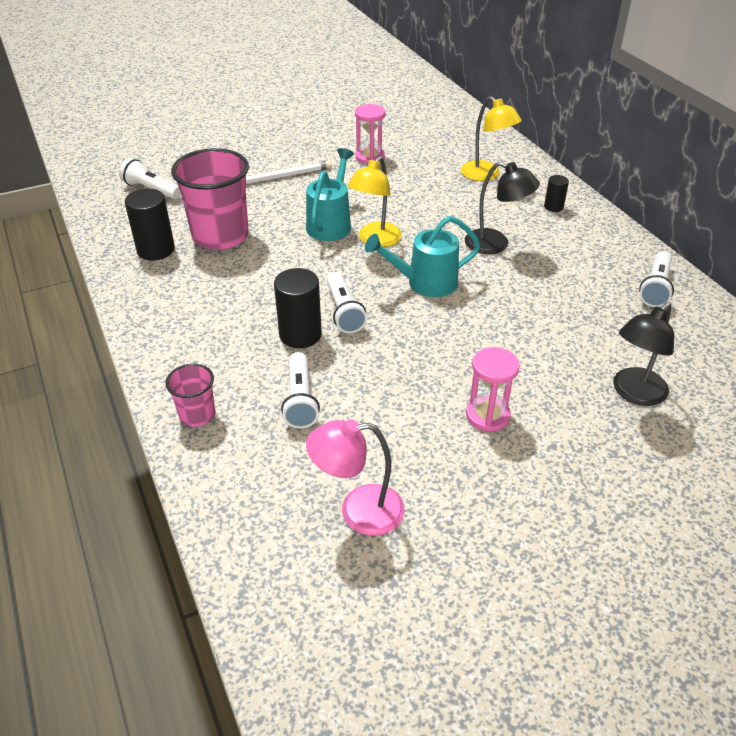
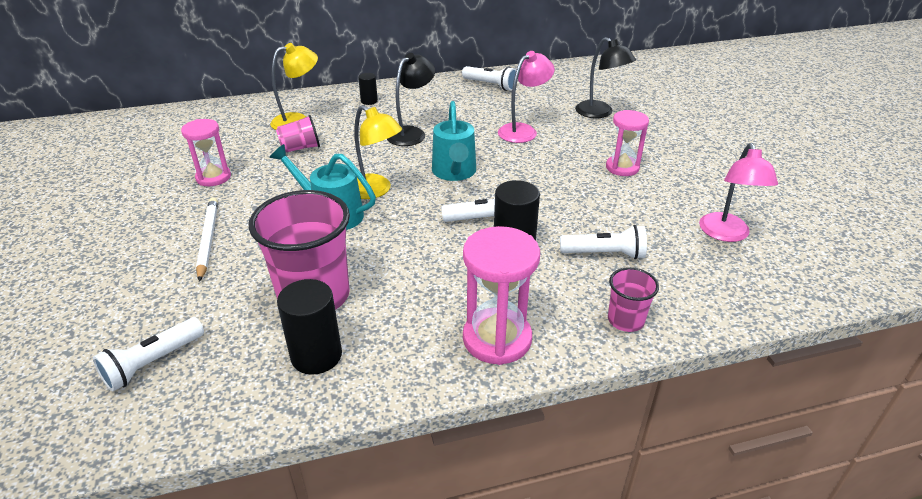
camera: 80 degrees left, 5 degrees down
(172, 334) = (497, 339): none -> pink hourglass
(435, 186) = (300, 148): none -> pink cup
(544, 325) = (523, 130): none -> pink lamp

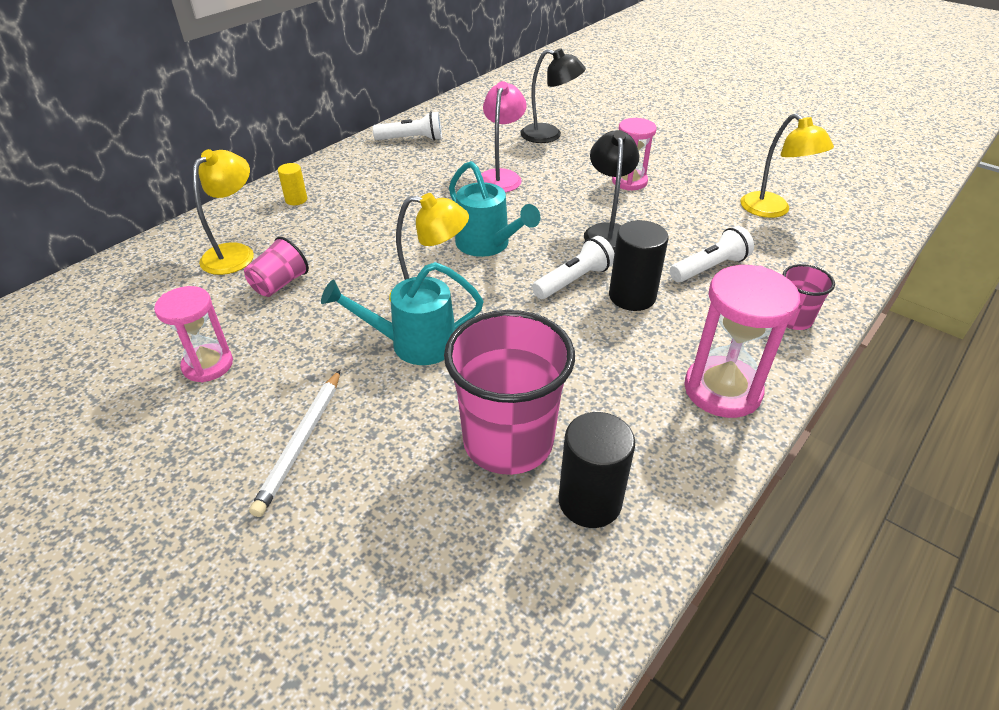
camera: 35 degrees left, 5 degrees up
(153, 363) = (423, 622): white flashlight -> none
(208, 239) = (301, 442): white pencil -> white pencil turned 120 degrees counterclockwise
(369, 101) = (296, 200): black cylinder -> yellow cylinder
(411, 133) = (390, 219): black lamp -> black lamp (607, 232)
(726, 234) = (772, 210): pink lamp -> yellow lamp

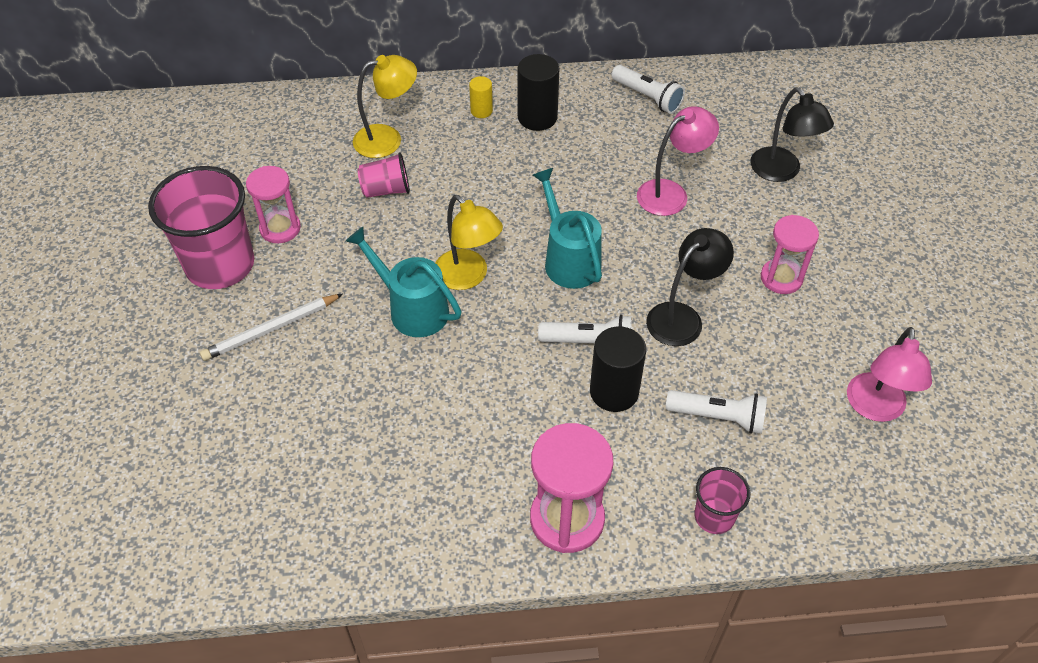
camera: 45 degrees right, 10 degrees up
(488, 245) = (568, 259): turquoise watering can -> turquoise watering can turned 150 degrees clockwise
(508, 441) = (380, 430): pink cup -> pink cup (220, 265)
(590, 501) = (375, 510): black cylinder -> black cylinder (537, 117)
(772, 210) = (875, 408): yellow lamp -> pink lamp

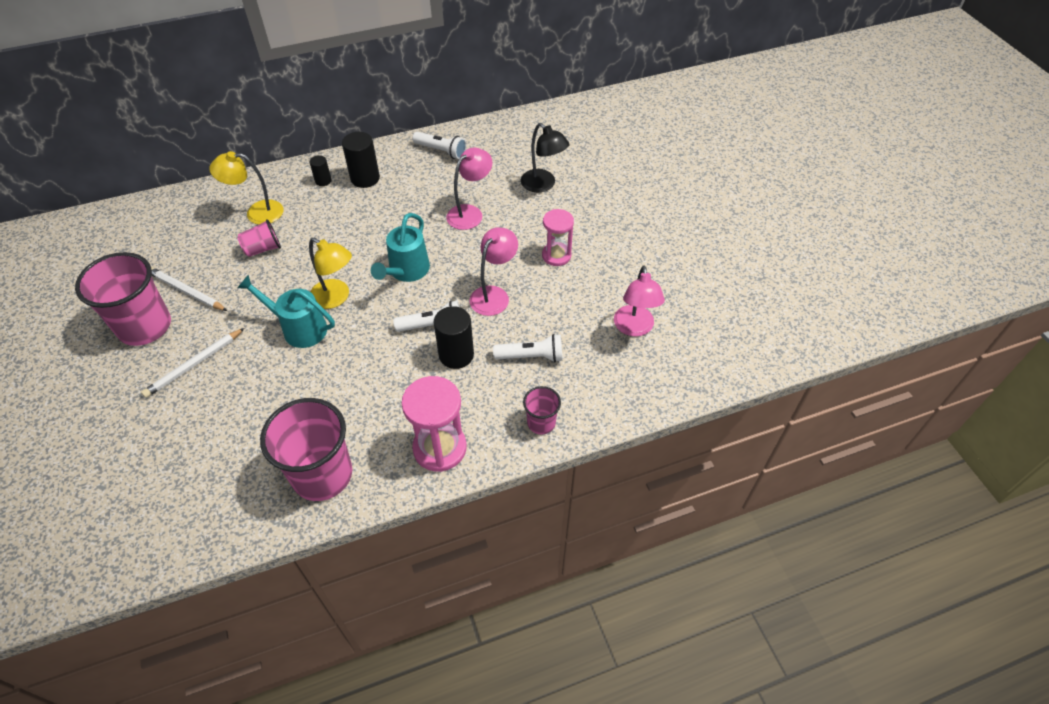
camera: 15 degrees left, 0 degrees up
(280, 228) = (187, 291): pink hourglass -> white pencil
(388, 139) = (257, 213): yellow lamp -> yellow lamp turned 150 degrees counterclockwise
(404, 518) = (322, 475): none -> pink cup
(481, 111) = (323, 181): yellow cylinder -> black cylinder
(568, 259) = (406, 271): turquoise watering can -> turquoise watering can turned 120 degrees counterclockwise
(682, 317) = (494, 295): black lamp -> pink lamp

